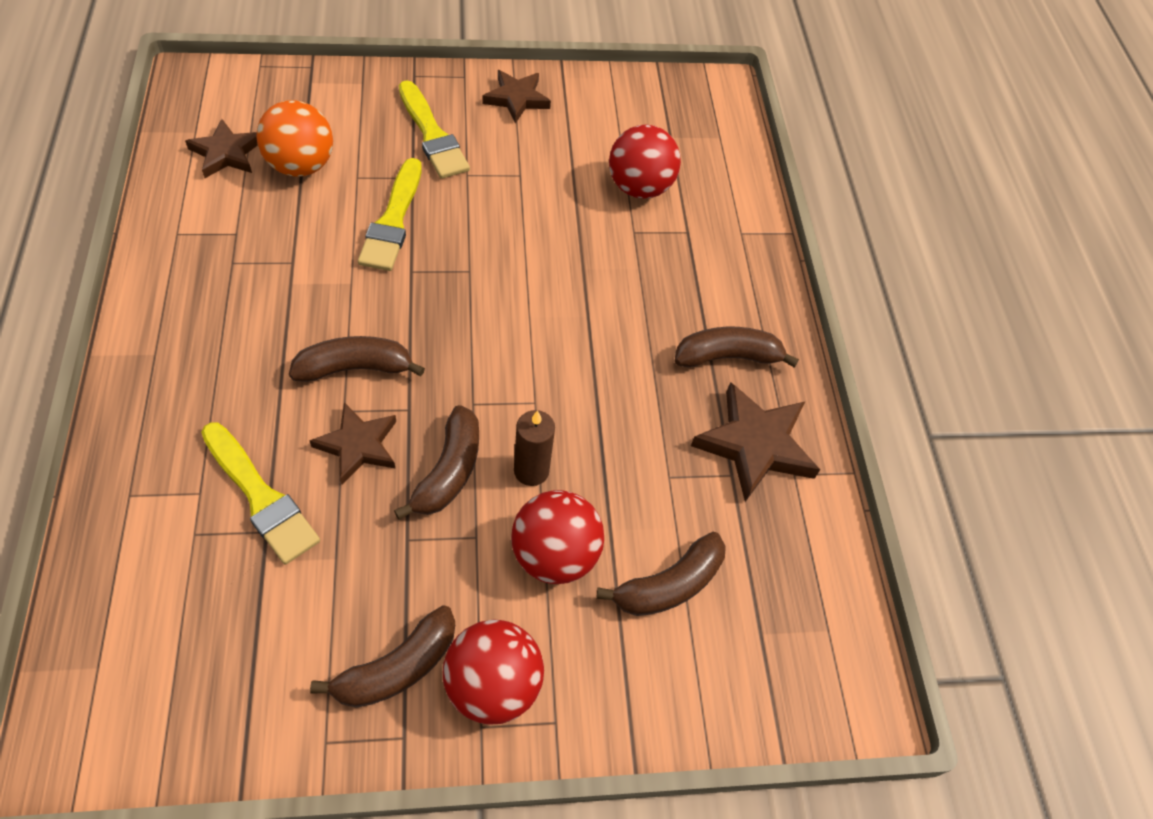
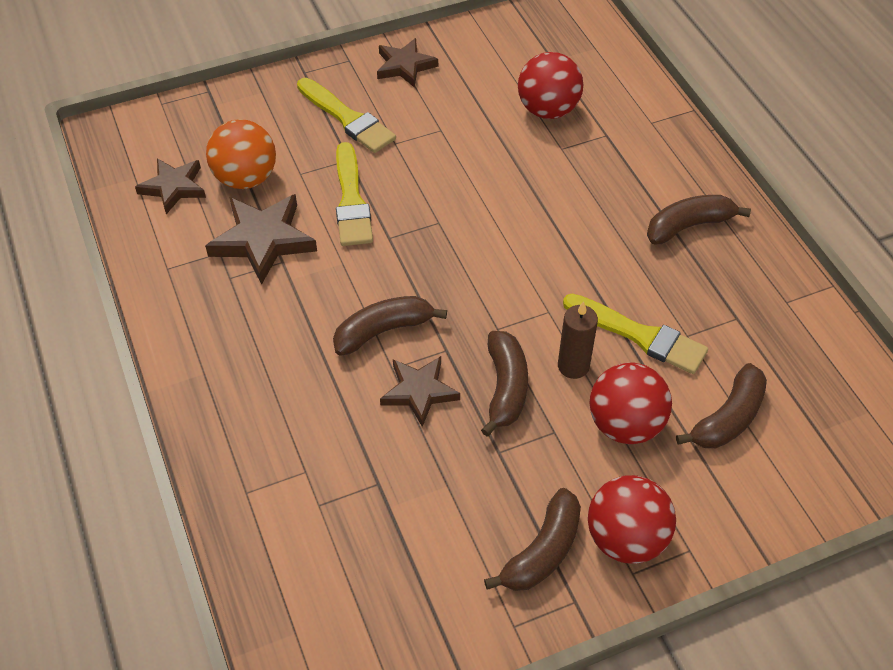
camera: 10 degrees left, 5 degrees down
(260, 496) = (359, 458): yellow brush -> yellow brush (639, 335)
(755, 445) = (744, 289): brown star -> brown star (263, 240)

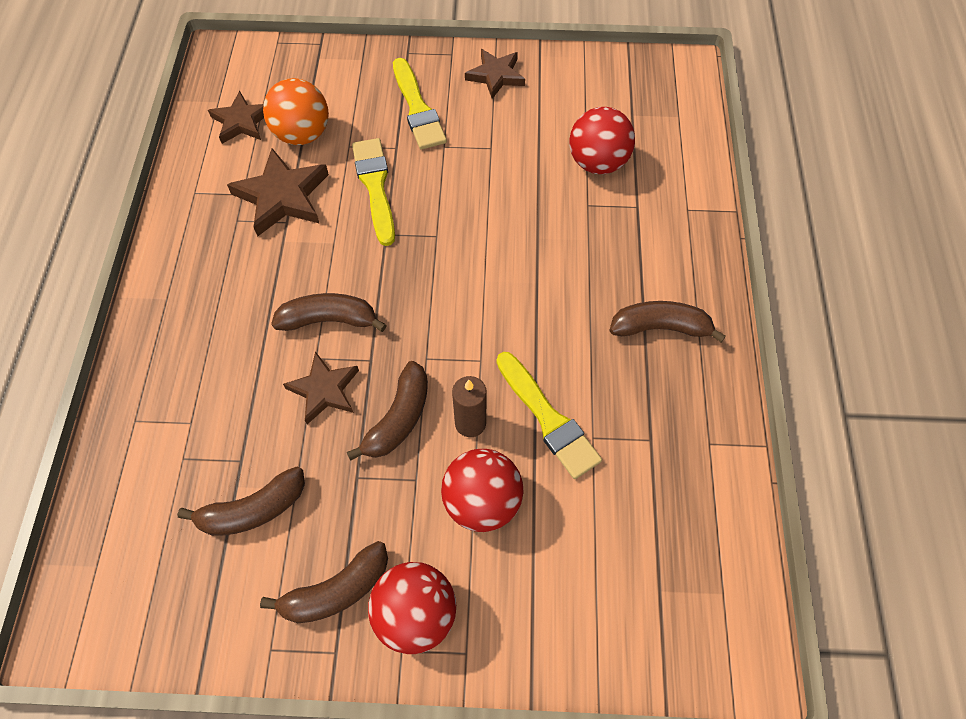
camera: 25 degrees right, 10 degrees up
(351, 200) = (375, 187): yellow brush -> yellow brush turned 150 degrees clockwise
(728, 418) = (580, 538): brown banana -> brown banana (253, 510)

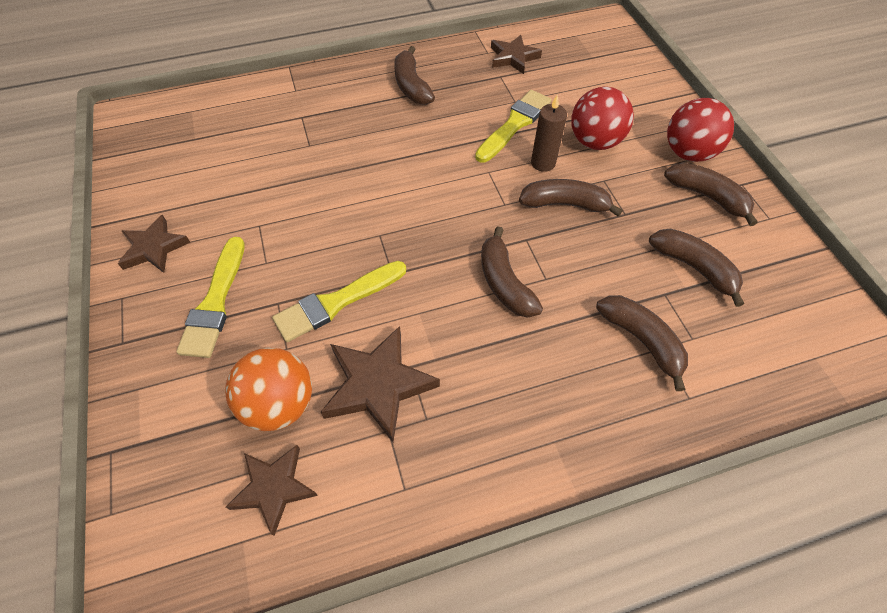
camera: 110 degrees left, 5 degrees down
(206, 410) = (642, 341): none -> brown banana
(324, 390) = (571, 260): brown star -> brown star (513, 57)
(417, 108) = (215, 302): yellow brush -> yellow brush turned 135 degrees clockwise
(597, 162) = (259, 148): red ball -> none

